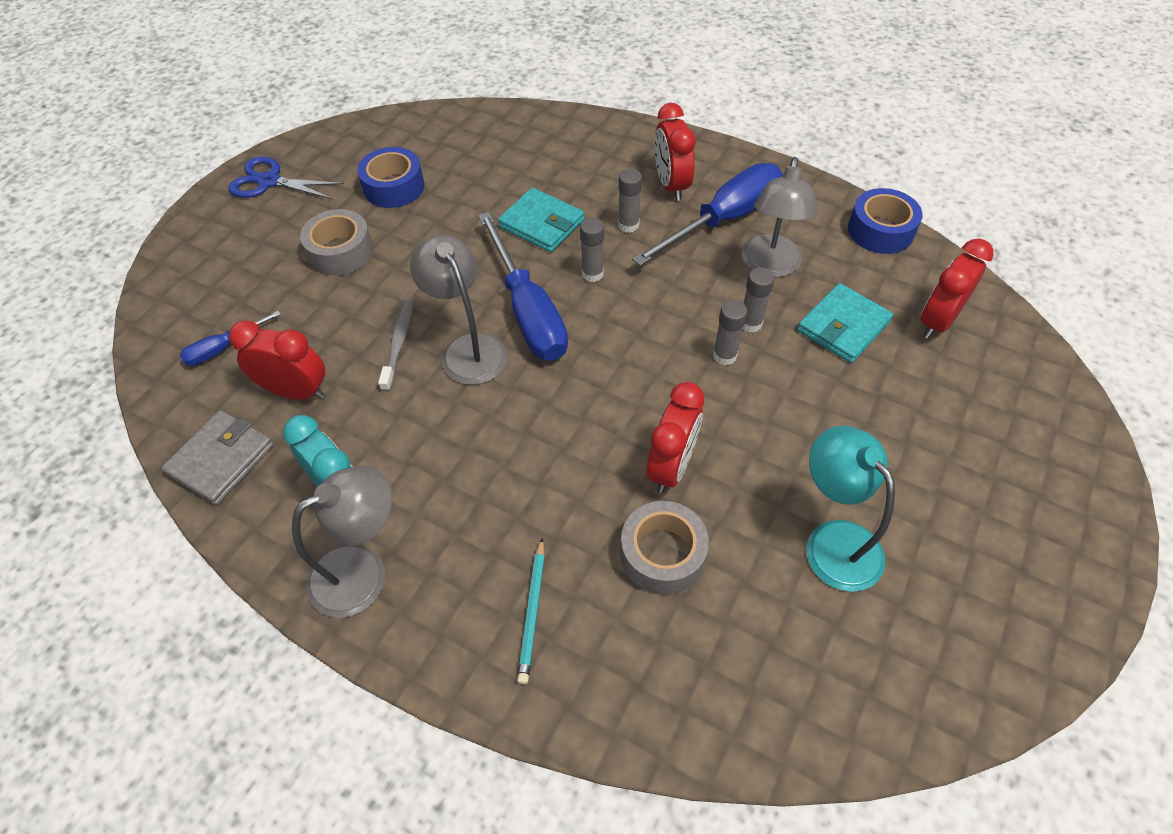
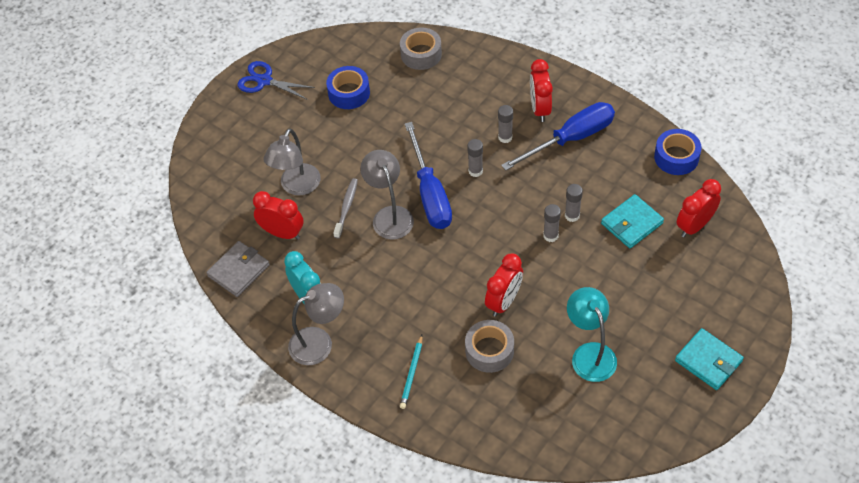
camera: 10 degrees right, 0 degrees up
(223, 348) = (237, 200): blue screwdriver -> none
(341, 251) = (311, 139): grey tape -> grey tape (421, 54)
(542, 223) = (446, 130): turquoise wallet -> turquoise wallet (708, 361)
(770, 266) = (594, 176): grey lamp -> grey lamp (297, 186)

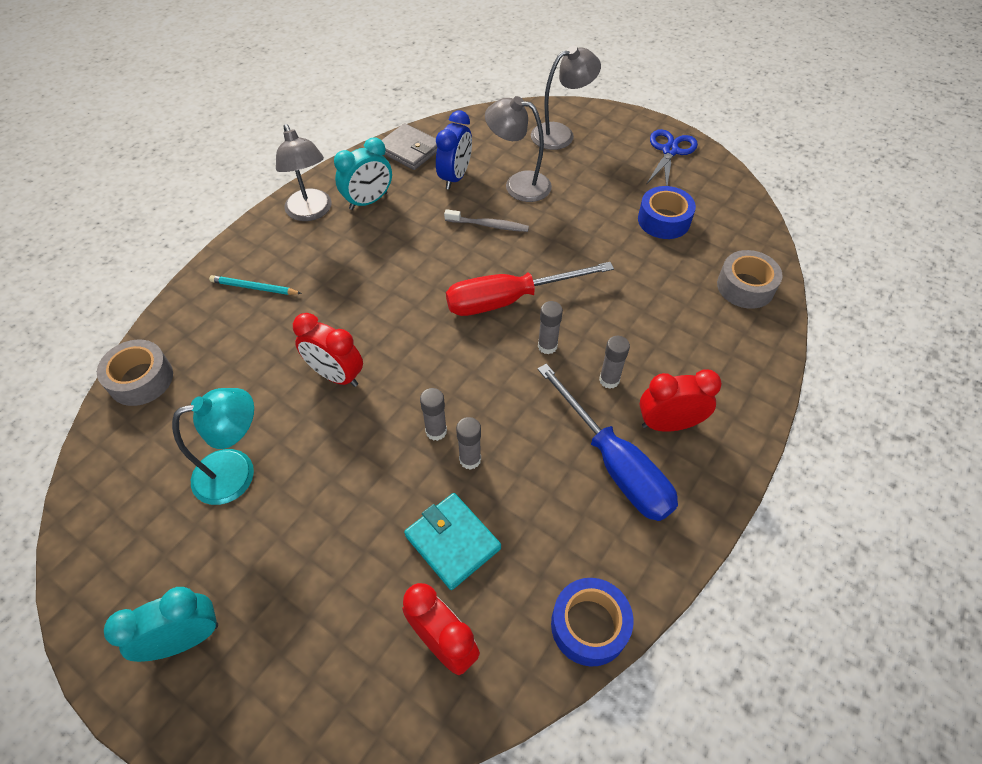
camera: 85 degrees right, 0 degrees up
(282, 233) = (455, 177): red clock -> blue clock
(389, 215) = (476, 263): grey lamp -> grey lamp (560, 134)
(430, 193) = (509, 299): blue screwdriver -> red screwdriver
(489, 351) = (267, 360): grey tape -> grey tape (141, 379)
(708, 361) = (185, 639): turquoise wallet -> turquoise clock

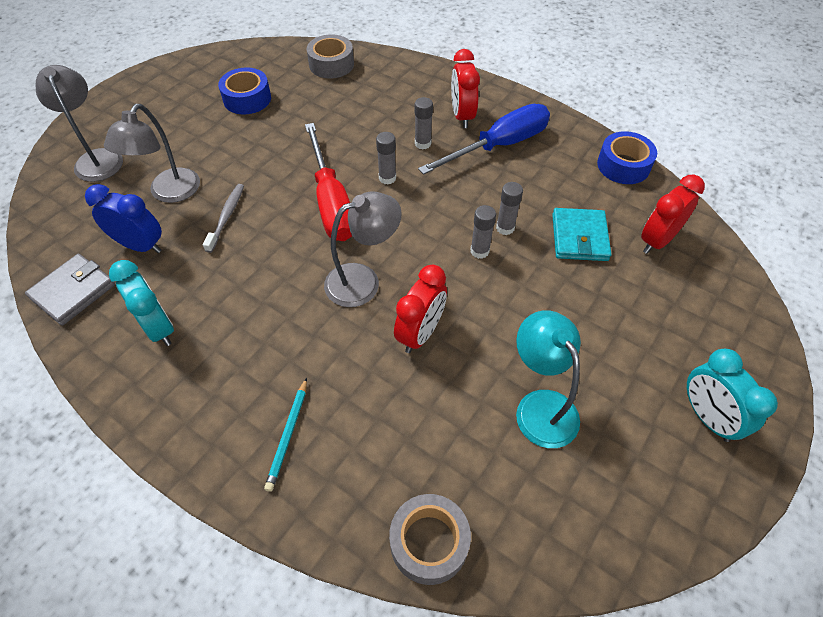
camera: 90 degrees left, 0 degrees up
(311, 212) = (163, 389): grey lamp -> grey lamp (363, 281)
(452, 542) = (579, 237): turquoise wallet -> turquoise wallet turned 45 degrees counterclockwise
(670, 151) = (154, 86): blue scissors -> none

